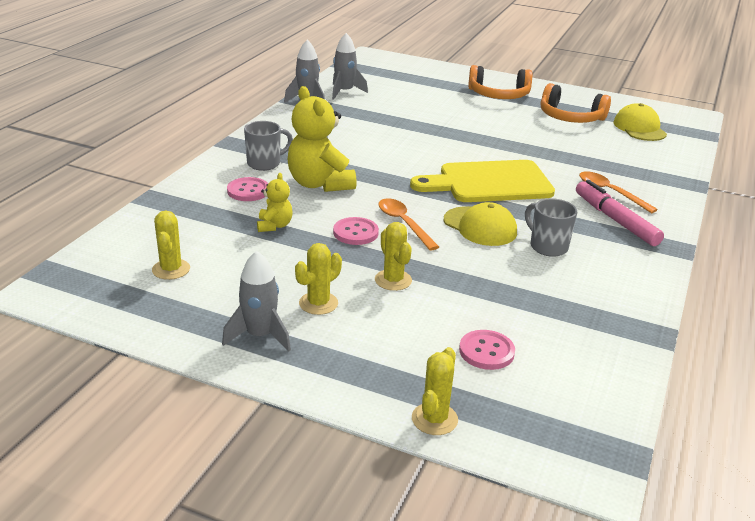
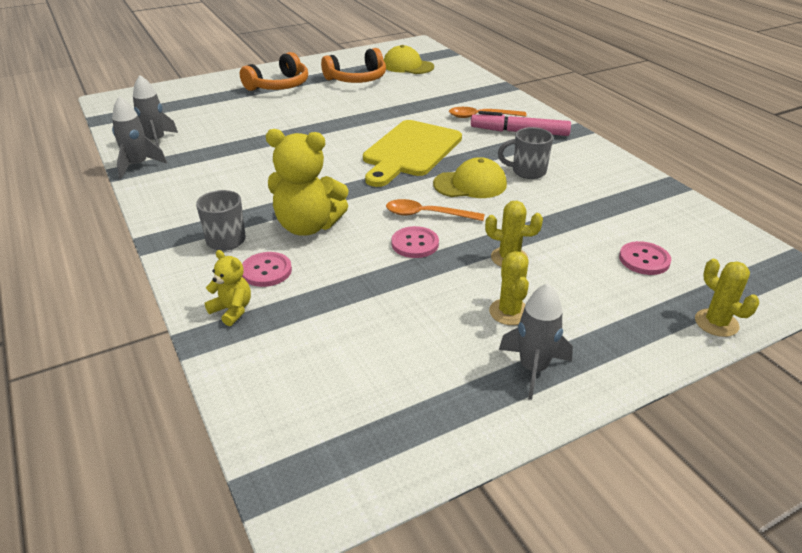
camera: 50 degrees left, 5 degrees up
(171, 269) = (361, 382): yellow cactus -> none
(274, 226) = (352, 282): yellow teddy bear -> yellow teddy bear (232, 310)

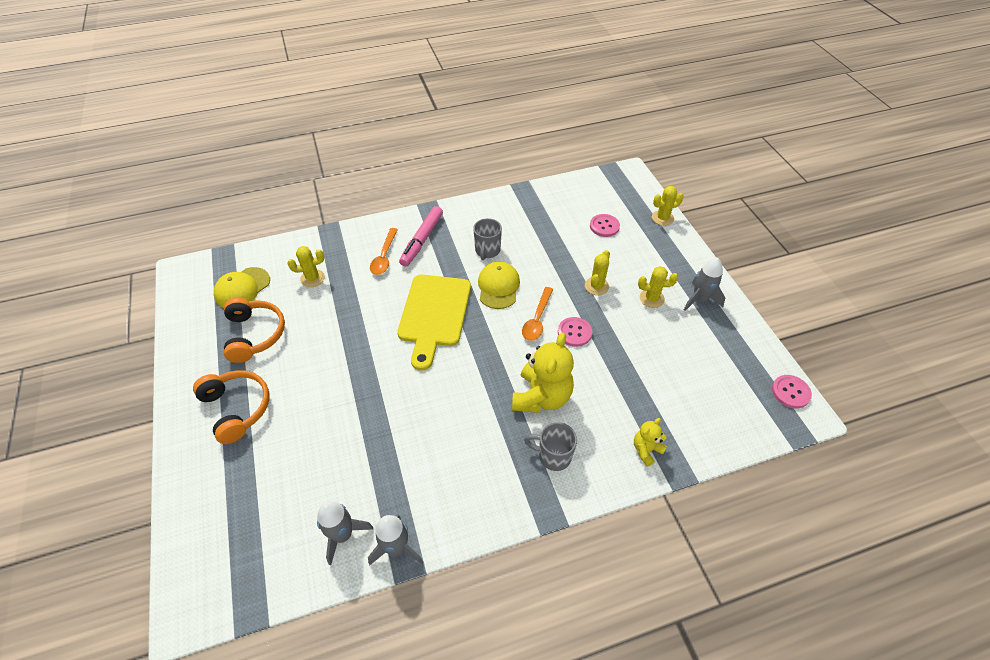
camera: 80 degrees left, 15 degrees up
(266, 271) = (600, 427): pink button -> pink button (790, 392)
(410, 151) = (434, 314): yellow cutting board -> yellow cutting board turned 60 degrees clockwise
(433, 89) = (312, 278): none -> yellow cactus

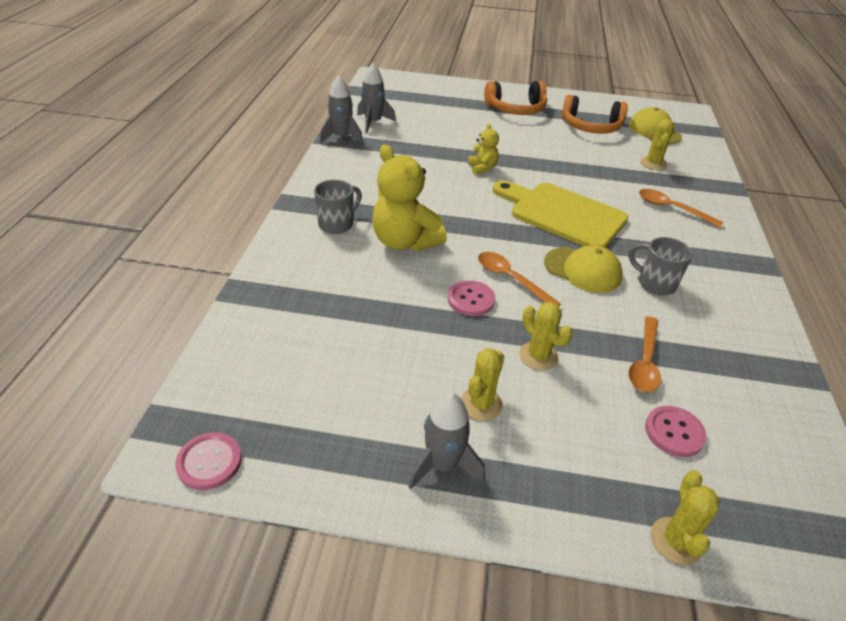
camera: 115 degrees right, 10 degrees down
(422, 240) = (694, 240): pink marker -> none
(564, 244) = (644, 362): none -> orange spoon
(646, 450) = (282, 281): yellow teddy bear -> yellow teddy bear (482, 168)

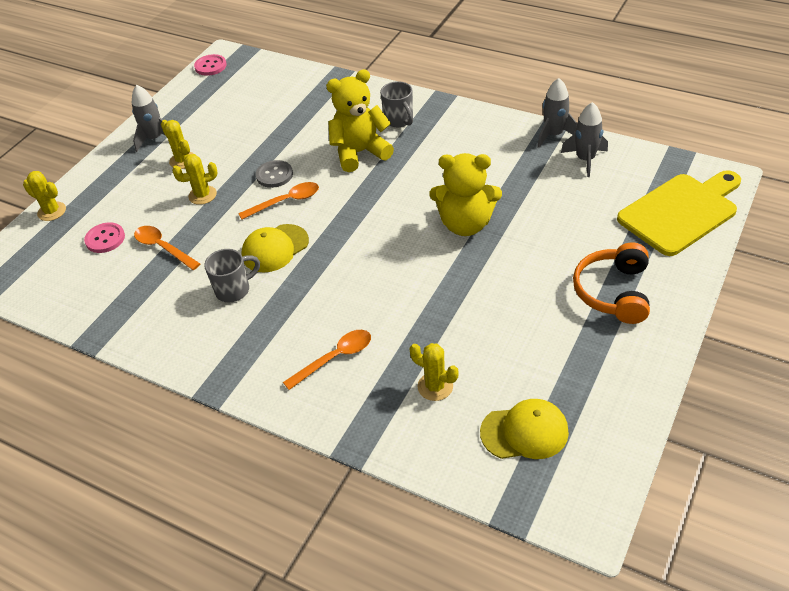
camera: 115 degrees right, 5 degrees up
(471, 300) = (274, 175): pink button -> grey button
(482, 168) = (465, 224): yellow teddy bear -> yellow teddy bear, size x1.97
(562, 214) = (360, 262): yellow cutting board -> yellow cutting board (681, 212)
(591, 127) = (549, 358): orange headphones -> none

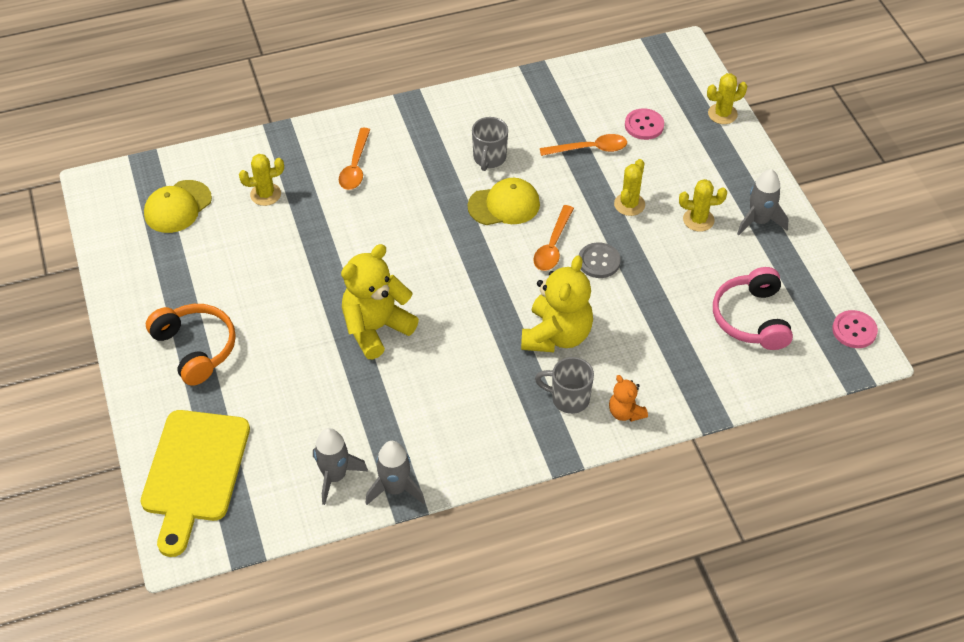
camera: 130 degrees right, 5 degrees up
(246, 99) = (751, 318): none -> pink headphones
(275, 248) = (504, 205): yellow cap -> yellow cap turned 75 degrees clockwise
(379, 98) = (625, 412): none -> orange teddy bear

